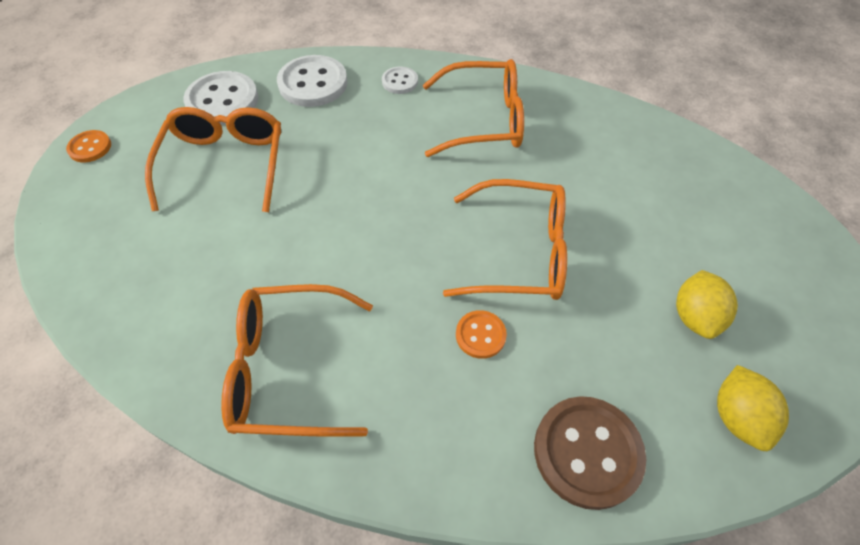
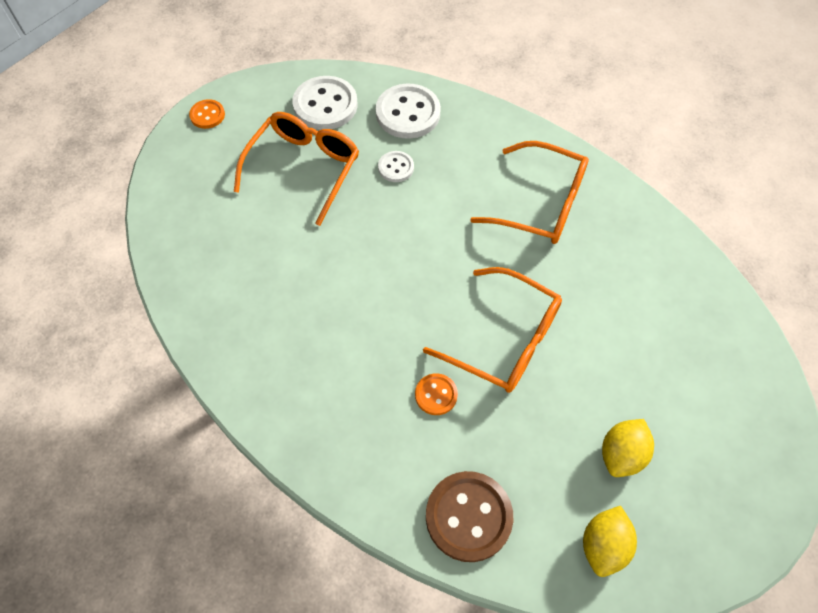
camera: 25 degrees right, 5 degrees up
(288, 369) = (282, 360): orange glasses -> none
(400, 81) = (485, 137): white button -> white button (396, 167)

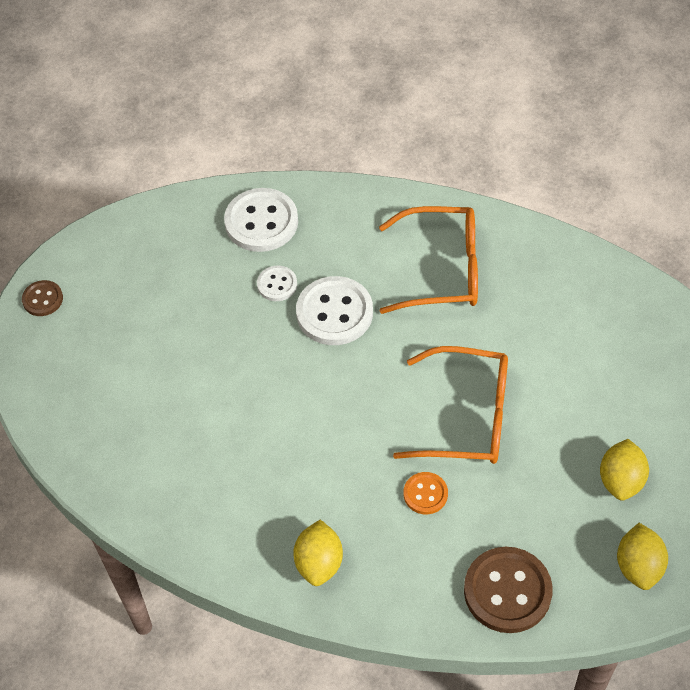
camera: 20 degrees left, 5 degrees down
(207, 115) = (42, 299): orange button -> brown button
(304, 168) = (180, 319): orange glasses -> none
(314, 419) = (319, 563): none -> yellow lemon
(325, 105) = (168, 243): white button -> white button (334, 313)

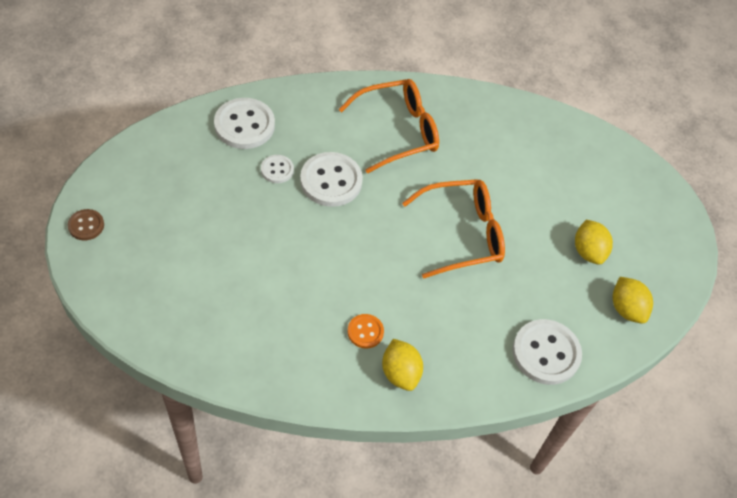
camera: 30 degrees left, 0 degrees up
(425, 494) = (457, 298): orange button -> orange button (365, 332)
(507, 591) = (546, 353): brown button -> white button

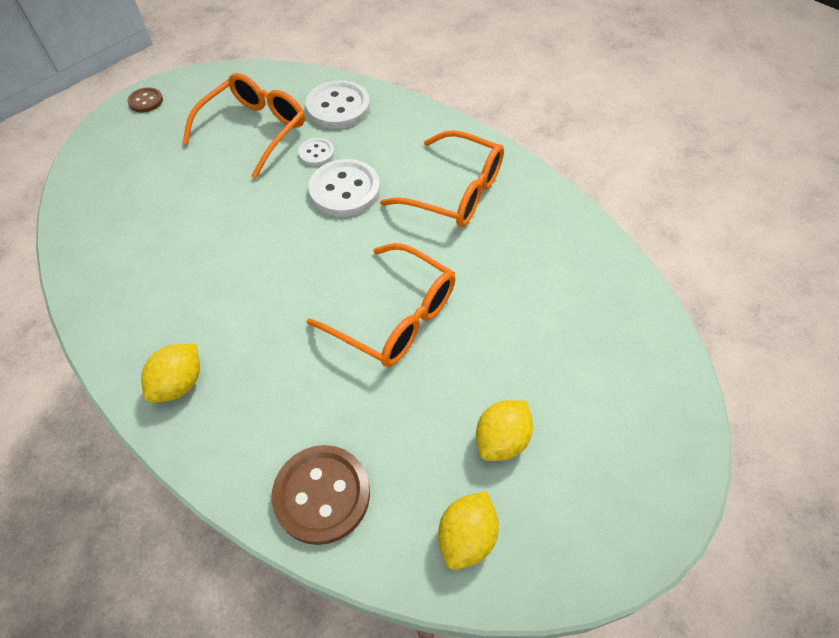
camera: 55 degrees right, 0 degrees up
(209, 185) = (255, 130): none -> orange glasses
(365, 332) = (203, 325): orange button -> none
(546, 353) = (322, 495): white button -> brown button

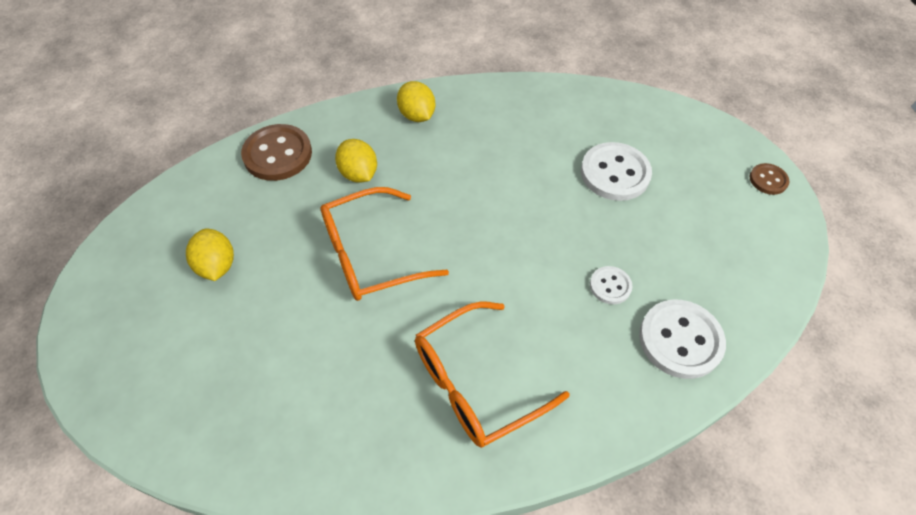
camera: 120 degrees right, 0 degrees up
(255, 130) = (676, 249): orange glasses -> none
(345, 190) = (541, 286): white button -> white button (615, 173)
(467, 537) = (183, 211): yellow lemon -> yellow lemon (358, 174)

